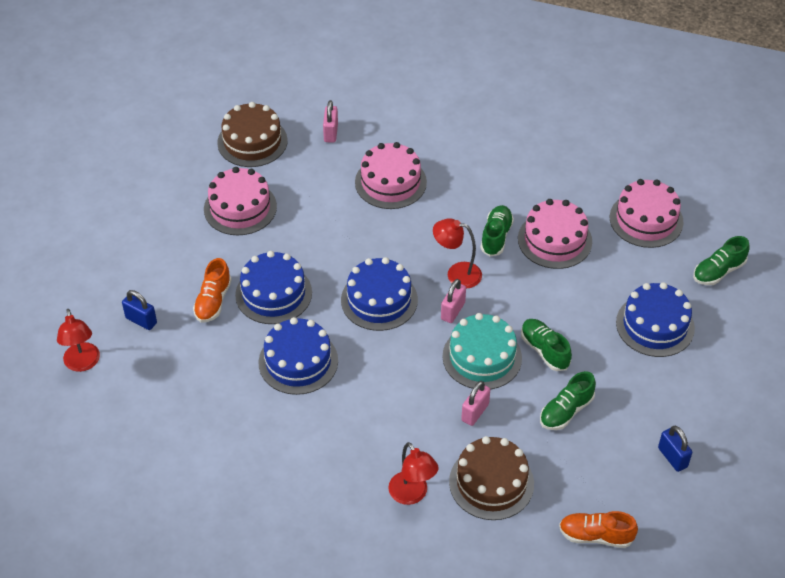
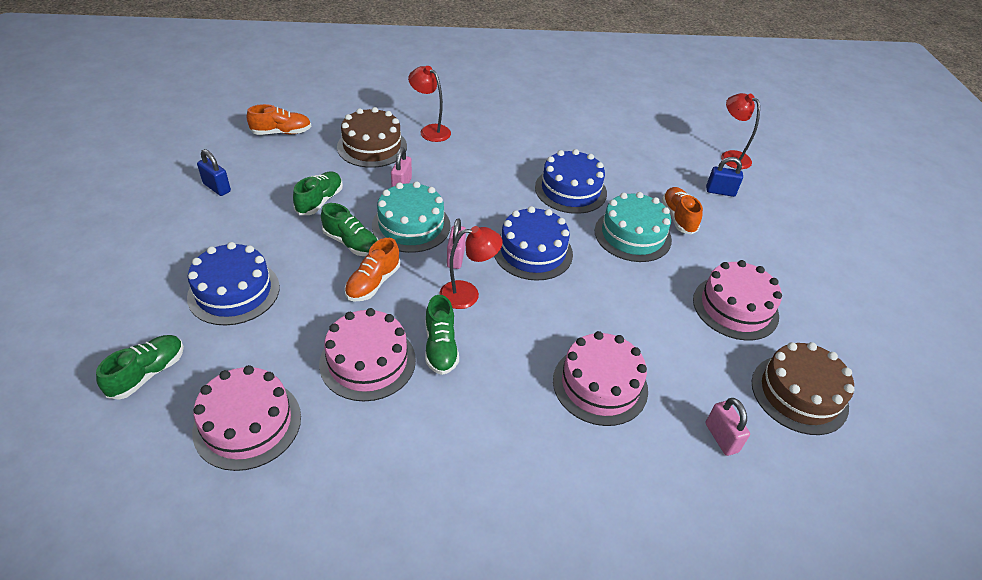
camera: 155 degrees right, 5 degrees down
(273, 293) = (632, 235): blue cake -> turquoise cake
(534, 304) = (373, 283): none -> orange shoe

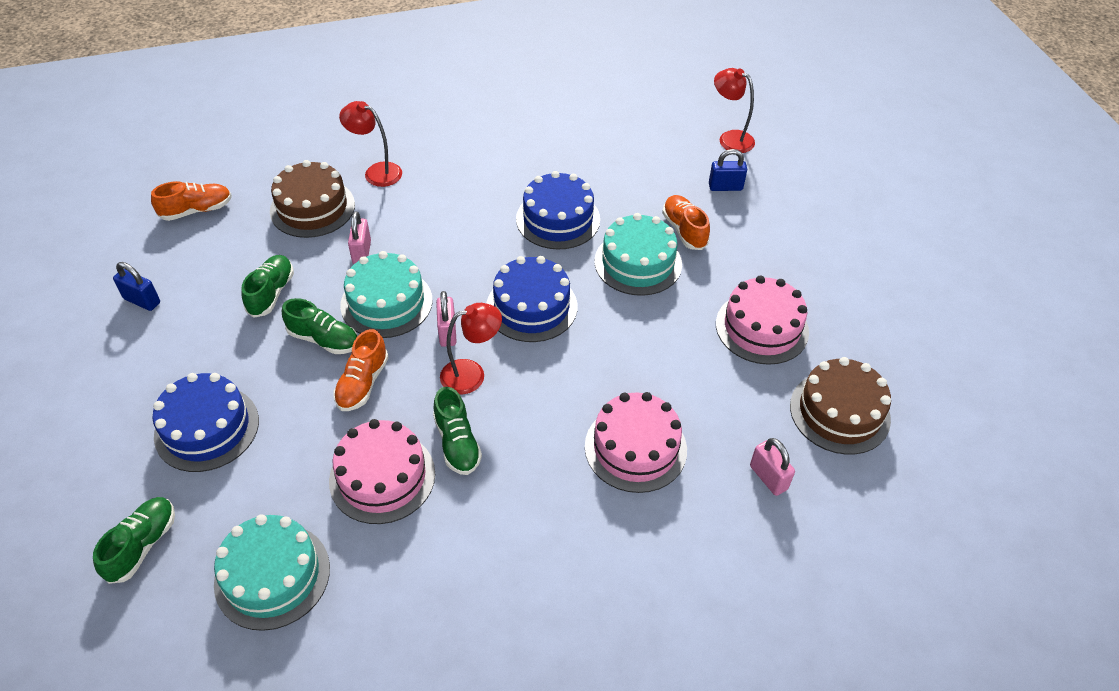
camera: 10 degrees left, 5 degrees up
(247, 423) = (272, 575): pink cake -> turquoise cake

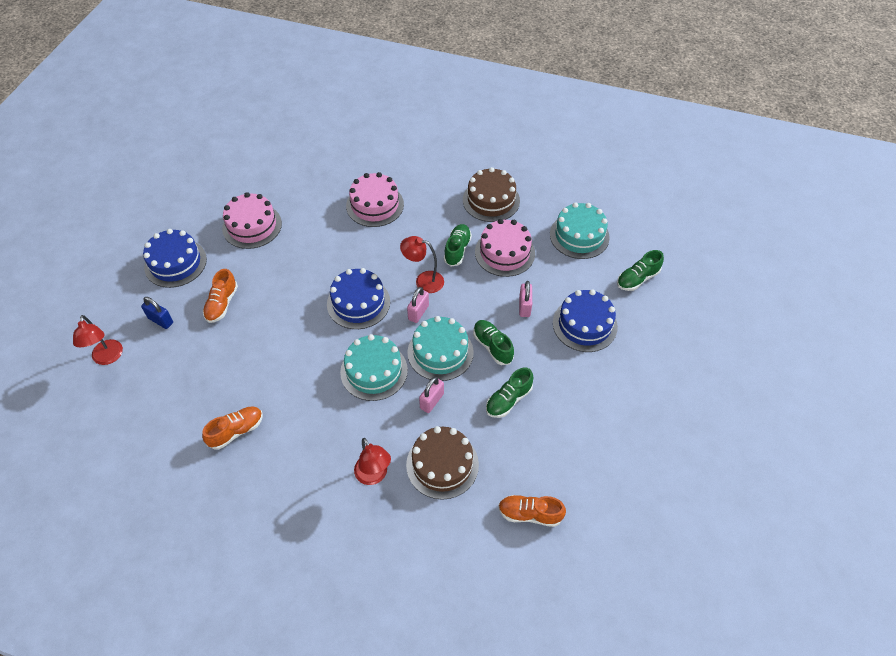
camera: 145 degrees left, 5 degrees up
(142, 301) = (597, 441): blue padlock -> none
(362, 383) = (486, 306): orange shoe -> orange shoe (236, 431)
(558, 219) = (287, 356): blue cake -> blue cake (175, 263)
(638, 263) = (272, 297): turquoise cake -> turquoise cake (374, 371)
(768, 477) = (330, 165): pink padlock -> pink padlock (524, 307)
(839, 412) = (267, 172): brown cake -> brown cake (491, 200)

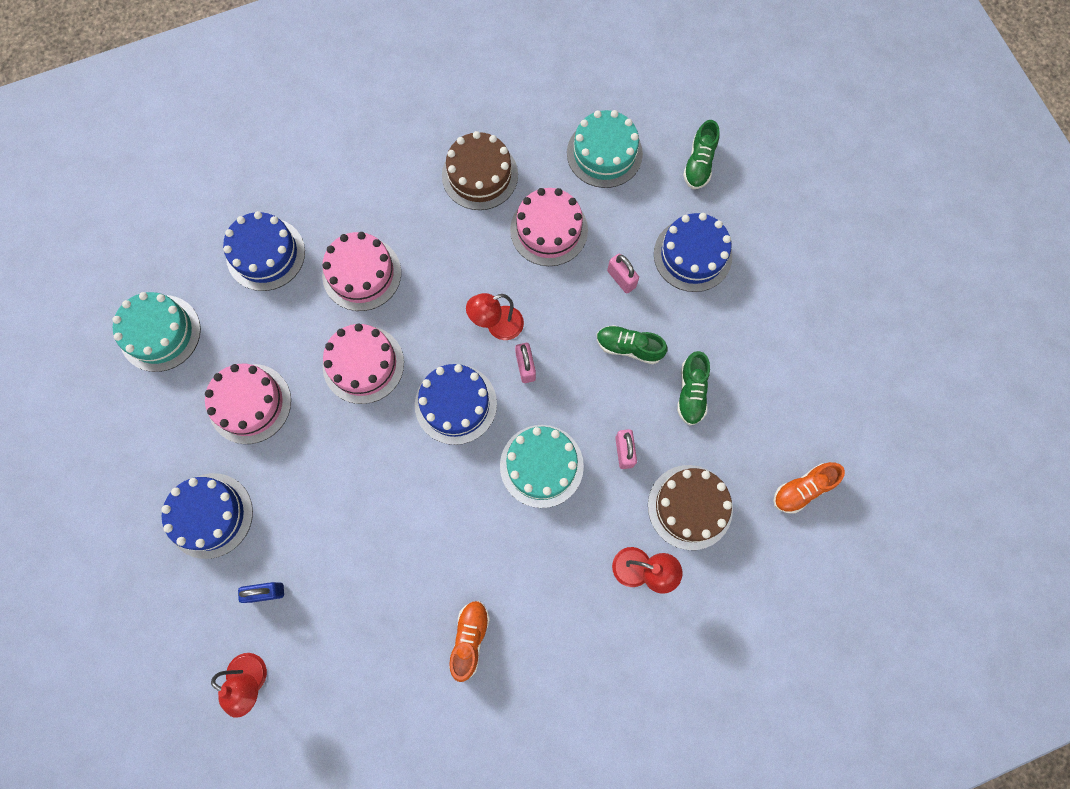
camera: 40 degrees left, 20 degrees up
(222, 304) = (313, 520): orange shoe -> none
(329, 248) = (363, 364): none -> pink cake
(335, 164) = (265, 254): none -> blue cake
(440, 352) = (586, 393): turquoise cake -> turquoise cake (160, 333)
(457, 250) = (498, 263): green shoe -> none

